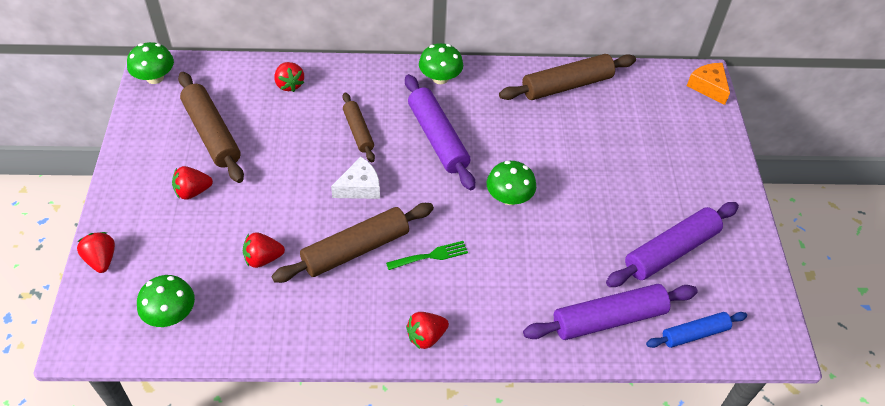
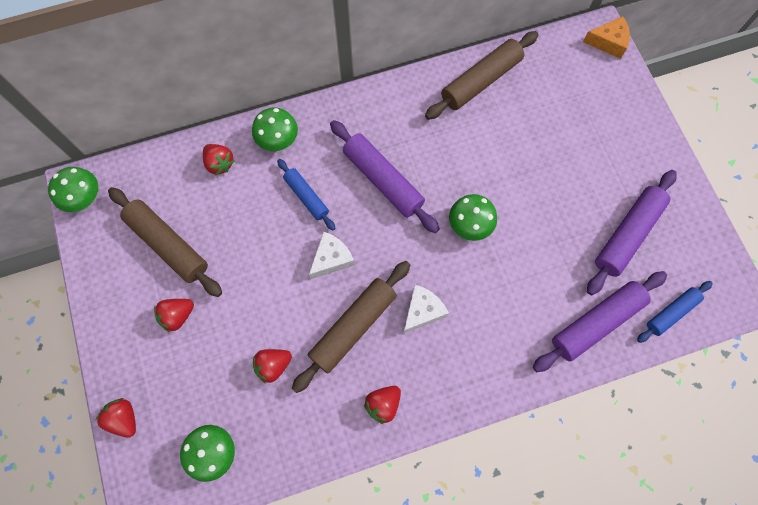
camera: 15 degrees left, 20 degrees up
(358, 131) = (306, 197): brown rolling pin -> blue rolling pin
(426, 336) = (448, 395): red strawberry -> red strawberry (383, 404)
(431, 256) = (422, 311): green fork -> white cheese
(440, 78) = (360, 110): green mushroom -> green mushroom (278, 139)
(708, 87) = (608, 42): orange cheese -> orange cheese turned 135 degrees clockwise

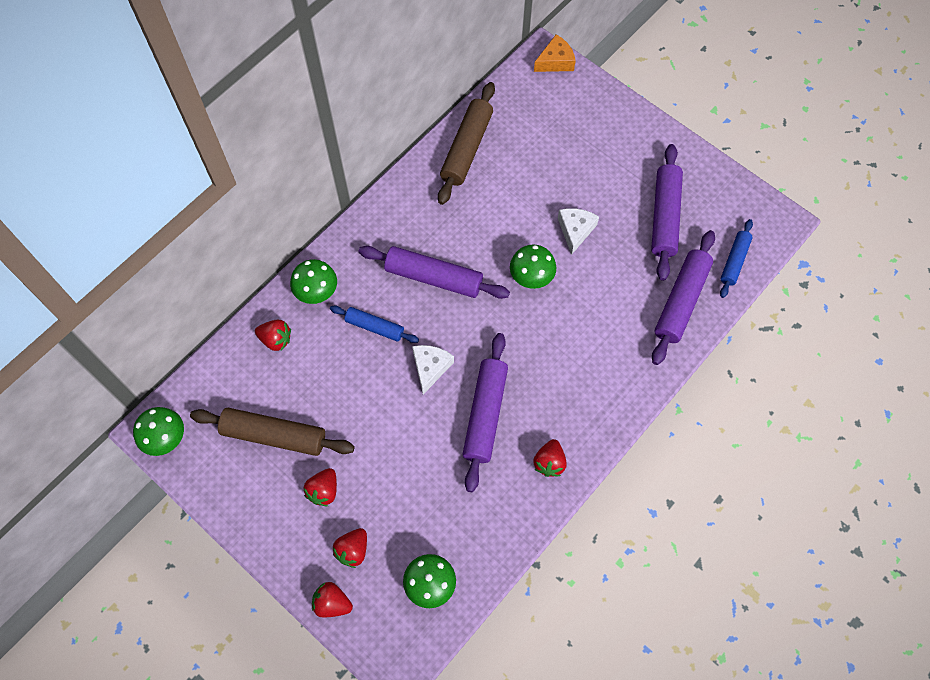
camera: 30 degrees left, 5 degrees down
(273, 365) = (436, 484): red strawberry -> red strawberry (353, 550)
(353, 327) = (485, 414): brown rolling pin -> purple rolling pin
(422, 311) = (535, 369): white cheese -> white cheese (575, 231)

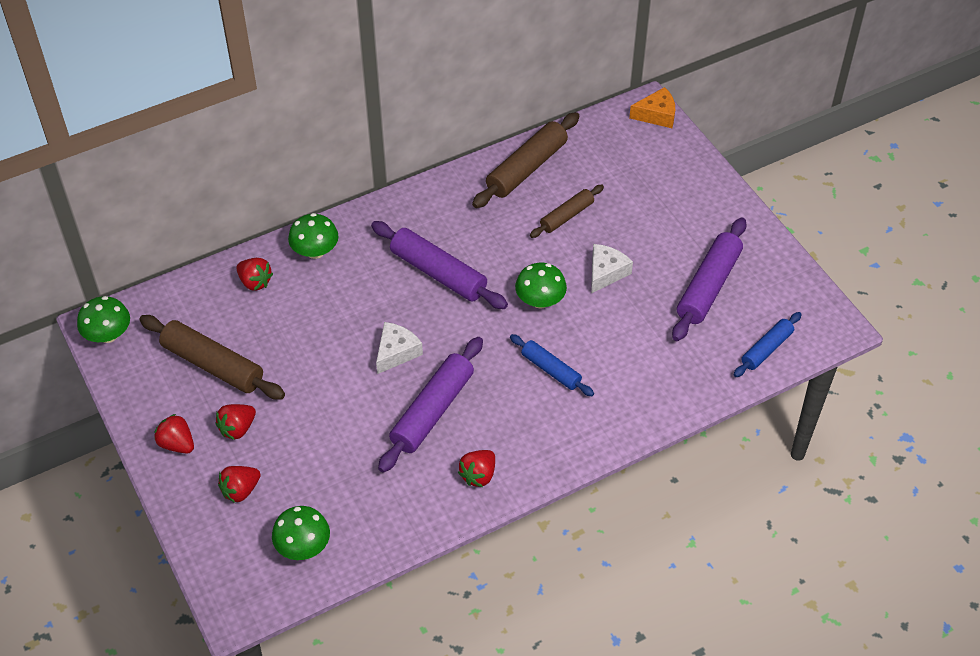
camera: 20 degrees right, 15 degrees down
(332, 603) = (198, 531): red strawberry -> red strawberry (177, 444)
(374, 327) = (357, 299): blue rolling pin -> blue rolling pin (551, 370)
(520, 186) = (566, 216): none -> brown rolling pin
(681, 301) = (690, 369): purple rolling pin -> none

